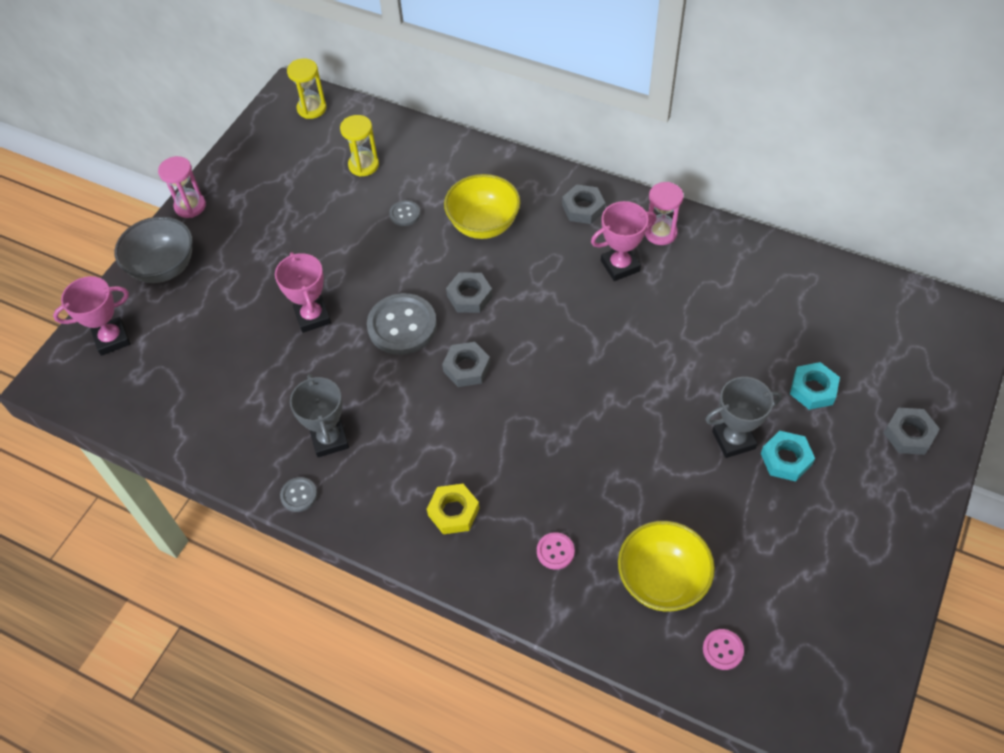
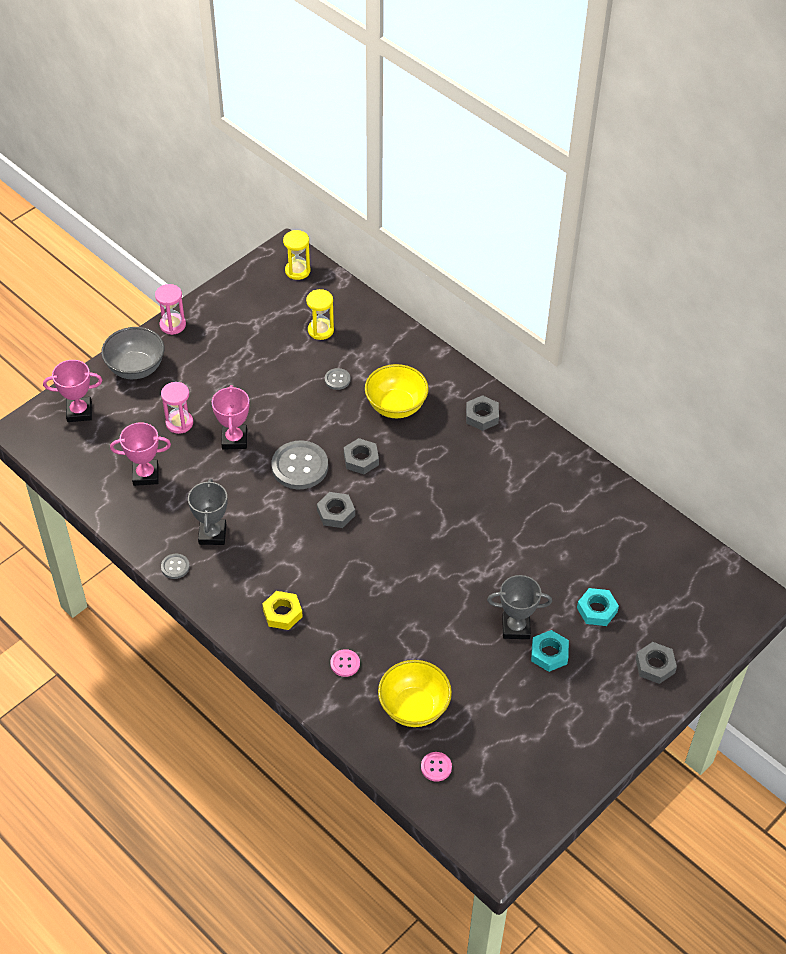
camera: 15 degrees right, 5 degrees down
(620, 266) = (490, 471): pink trophy -> pink trophy (145, 475)
(660, 233) = (535, 454): pink hourglass -> pink hourglass (179, 423)

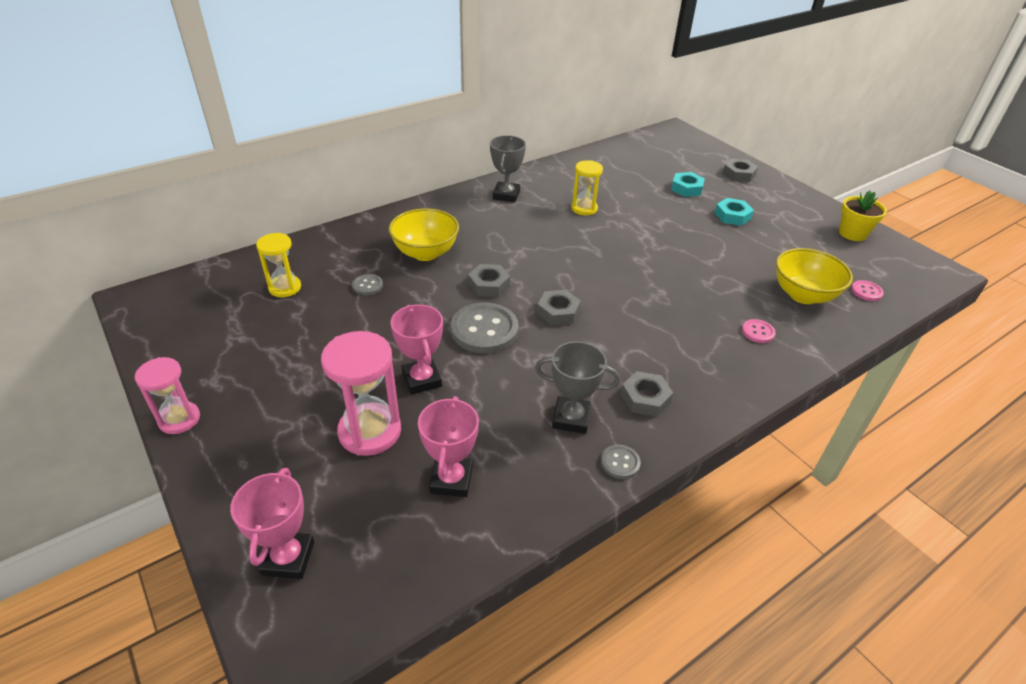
camera: 80 degrees left, 10 degrees down
(136, 368) = (237, 471): grey bowl -> none
(179, 423) = (370, 431): pink hourglass -> pink hourglass, size x1.57
(234, 439) = (422, 380): pink trophy -> pink trophy turned 60 degrees clockwise
(282, 613) = (694, 370): yellow nut -> none
(297, 271) = (175, 292): yellow hourglass -> yellow hourglass (584, 208)
(482, 416) = (460, 207): grey nut -> grey nut (645, 398)
(516, 627) = (706, 227): grey trophy -> grey trophy (506, 195)
(551, 773) = (852, 233): none -> yellow flower pot

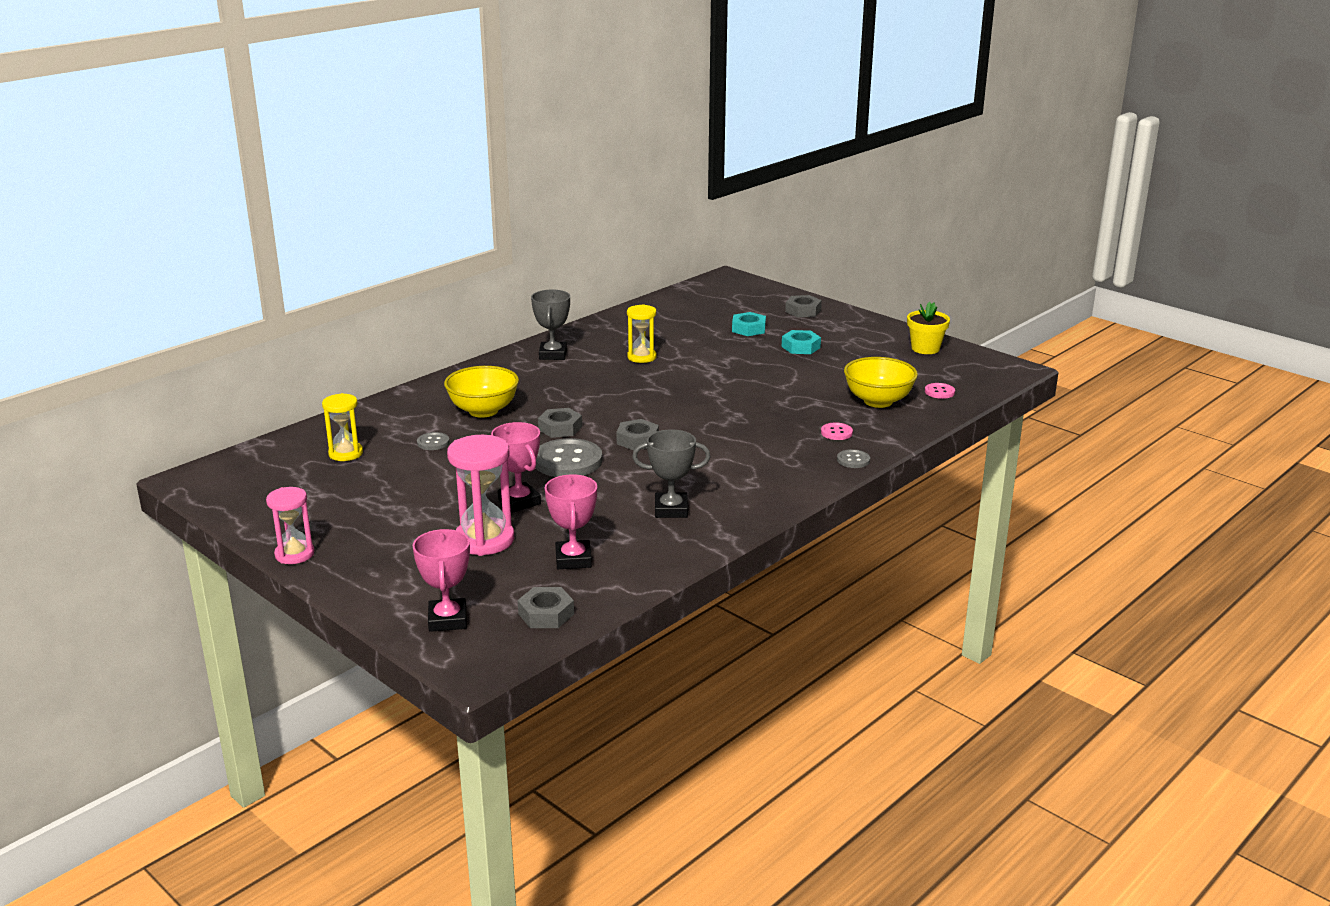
camera: 10 degrees left, 15 degrees down
(620, 463) = (723, 531): grey button -> grey button (853, 460)
(645, 398) = (737, 489): grey nut -> grey nut (546, 614)

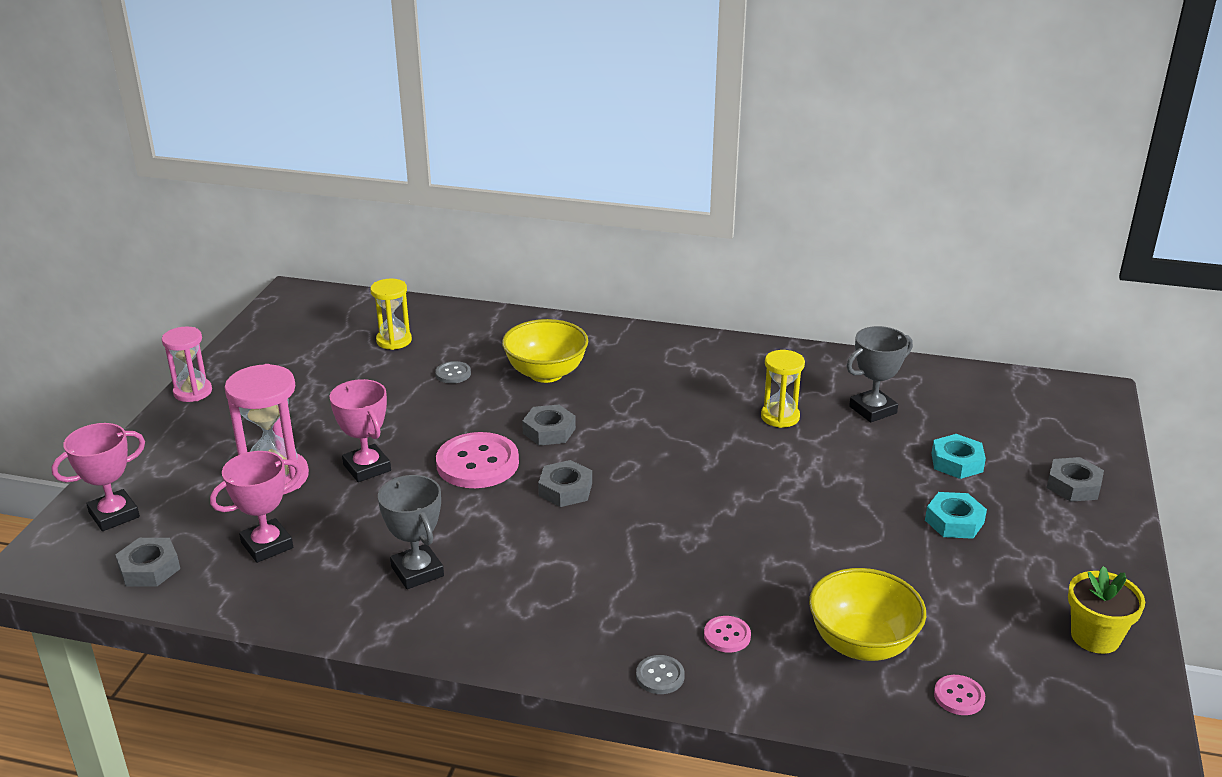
camera: 60 degrees right, 5 degrees up
(519, 501) = (367, 468): pink trophy -> pink trophy turned 60 degrees counterclockwise
(553, 354) = (720, 361): grey trophy -> grey trophy (873, 410)
(568, 461) = (477, 463): grey button -> pink button

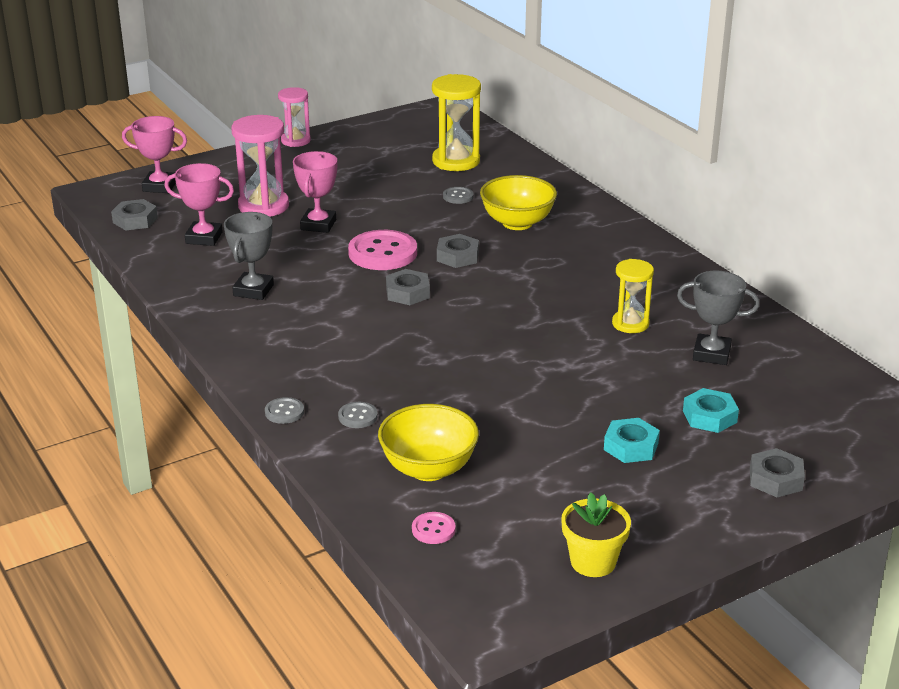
camera: 45 degrees right, 0 degrees up
(394, 340) = (456, 161): yellow hourglass -> yellow hourglass, size x1.57
(727, 636) = (357, 416): pink button -> grey button

